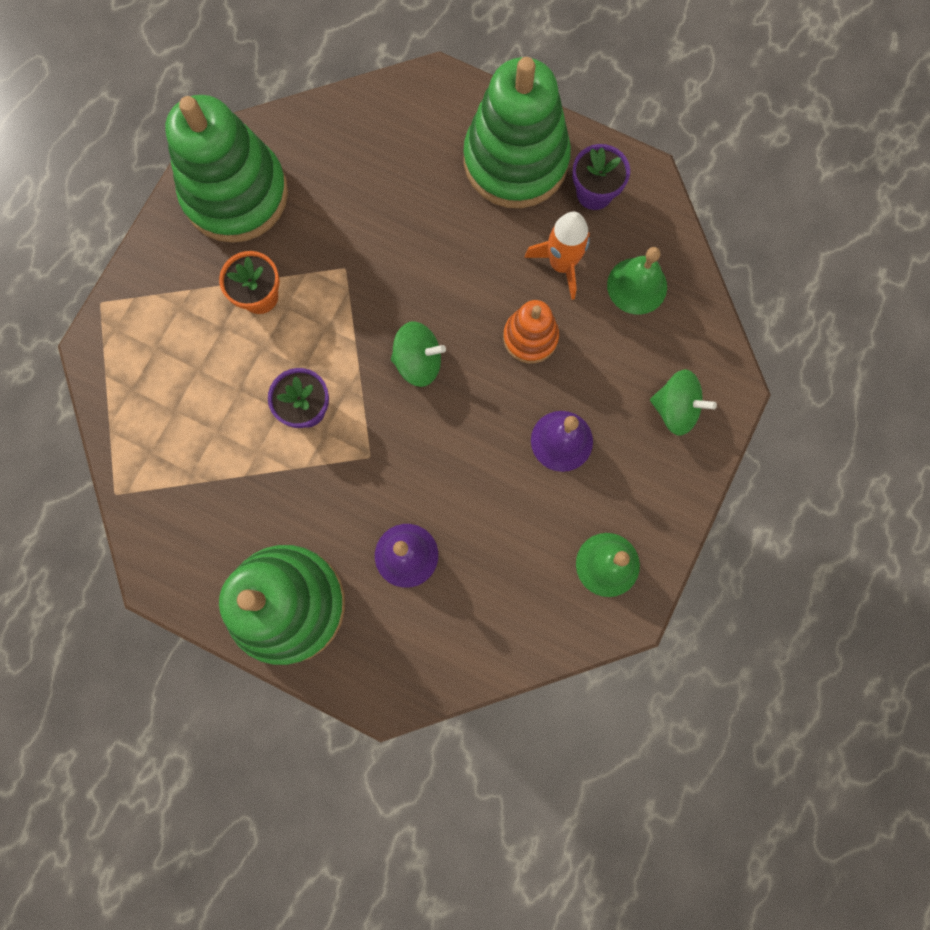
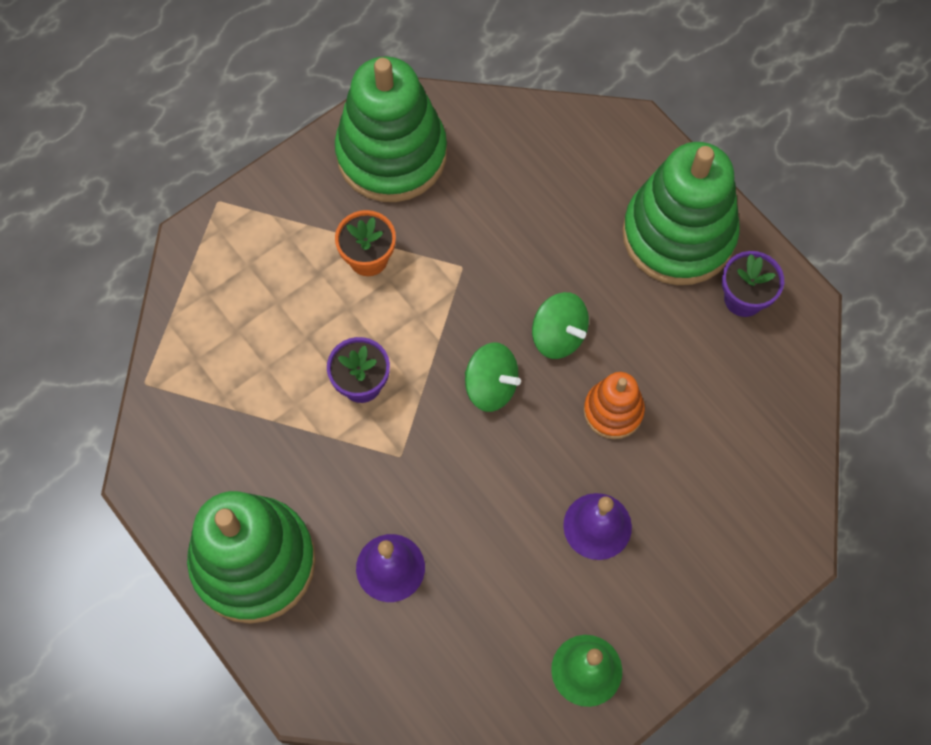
camera: 25 degrees right, 10 degrees down
(561, 264) = (678, 354): orange rocket -> none
(637, 286) = (745, 407): green bell -> none
(675, 409) = (729, 546): green spinning top -> green spinning top (558, 335)

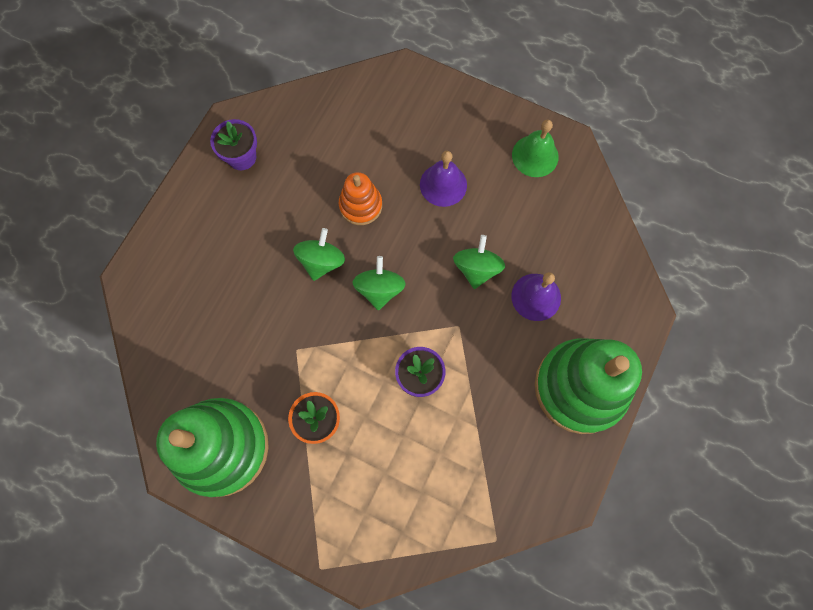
camera: 115 degrees left, 5 degrees up
(462, 513) = (476, 269): none -> green spinning top
(678, 235) = (209, 215): green stacking toy -> none

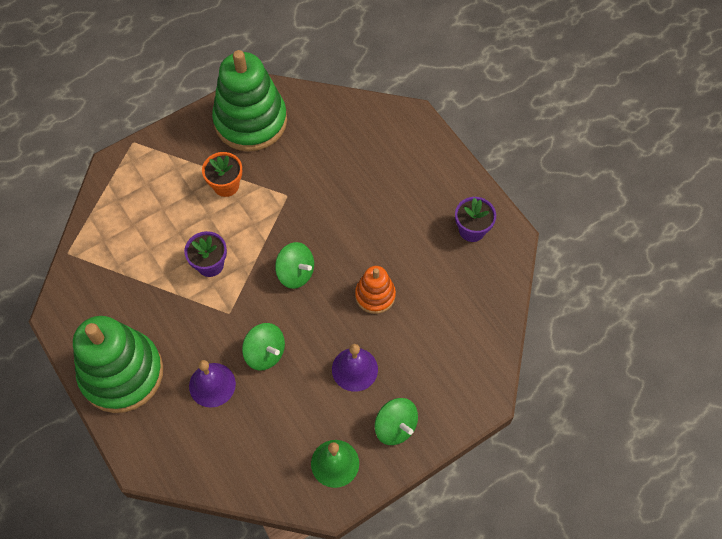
camera: 120 degrees right, 10 degrees down
(321, 261) = (345, 244): green spinning top -> green spinning top (395, 427)

